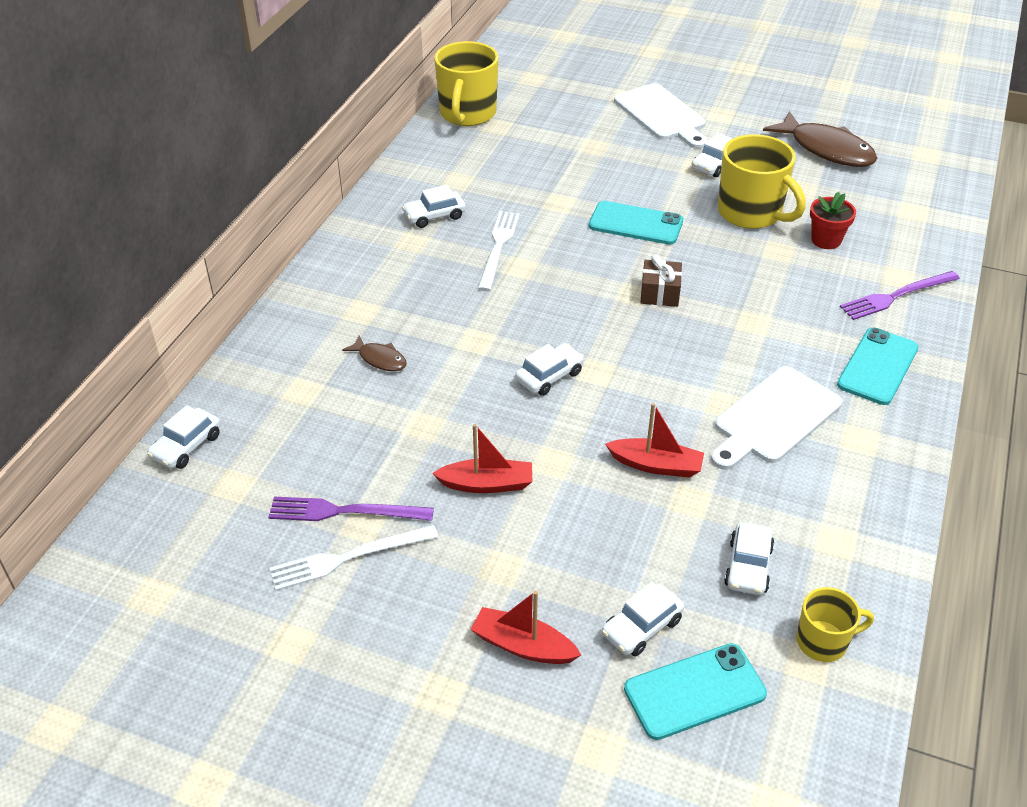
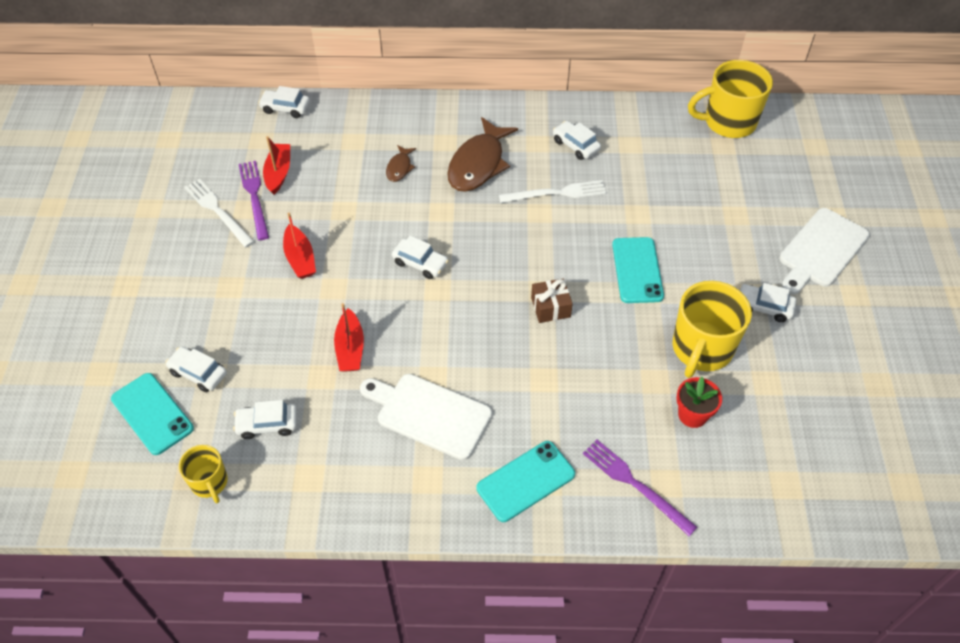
camera: 70 degrees right, 10 degrees up
(523, 646) = (169, 315): red boat -> red boat (278, 173)
(827, 149) = (851, 393): brown fish -> brown fish (478, 164)
(877, 366) = (525, 481): turquoise phone -> turquoise phone turned 45 degrees counterclockwise

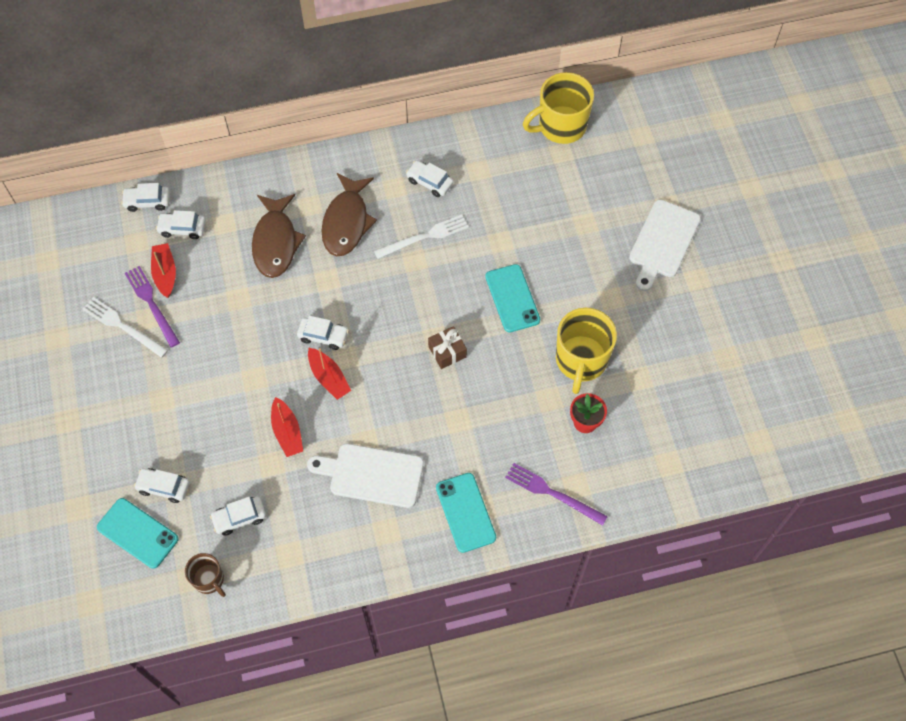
camera: 15 degrees left, 10 degrees up
(210, 482) = (209, 580): yellow mug -> brown mug
(300, 258) = (215, 357): red boat -> red boat (329, 378)
(399, 168) = (276, 242): brown fish -> brown fish, size x2.07
(525, 481) = (465, 512): turquoise phone -> turquoise phone turned 60 degrees counterclockwise
(763, 307) = (624, 309): white car -> white car (182, 228)

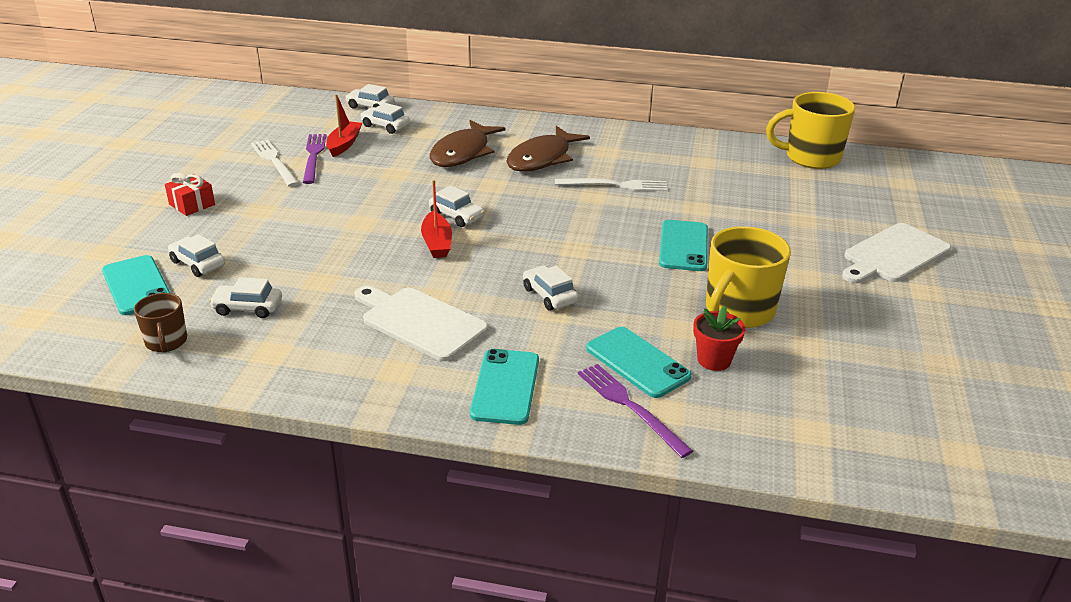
camera: 25 degrees right, 30 degrees down
(100, 417) = (192, 204): none -> red gift
(287, 432) = (359, 265): red boat -> none
(429, 182) = (646, 157): white car -> white car (549, 295)
(447, 352) = (581, 261): brown gift -> none
(538, 447) = (637, 362): none -> turquoise phone

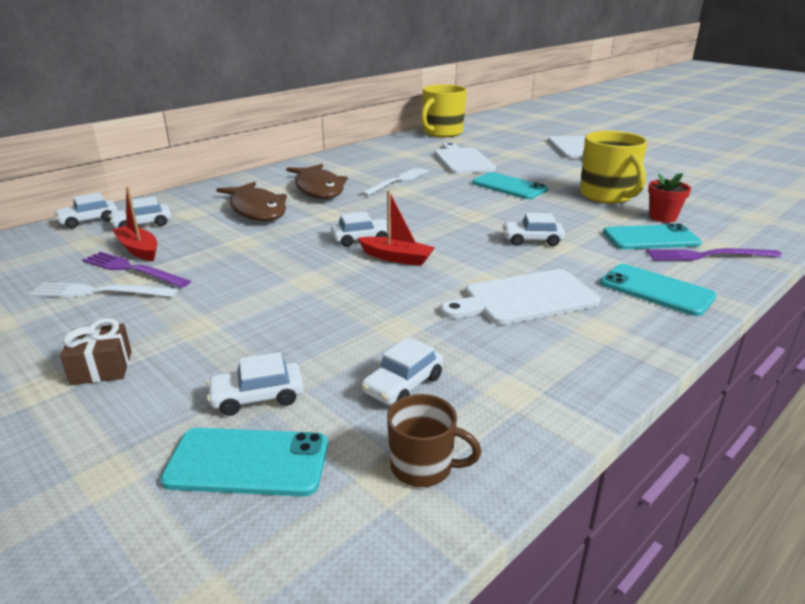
camera: 55 degrees left, 5 degrees down
(192, 204) = (102, 368): red gift -> brown gift
(730, 197) = (462, 160): none -> white cutting board

